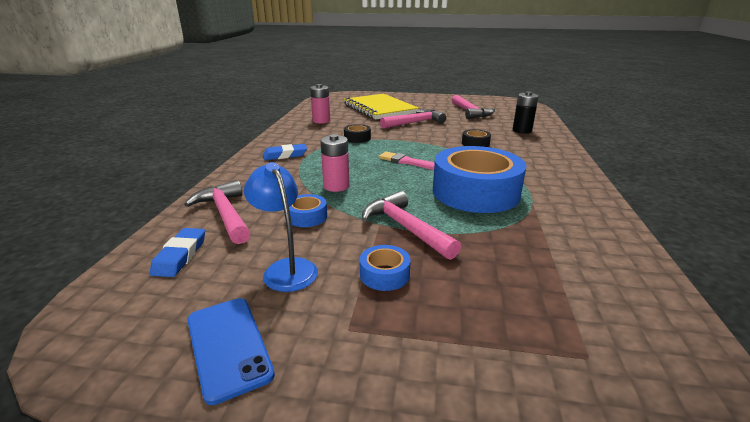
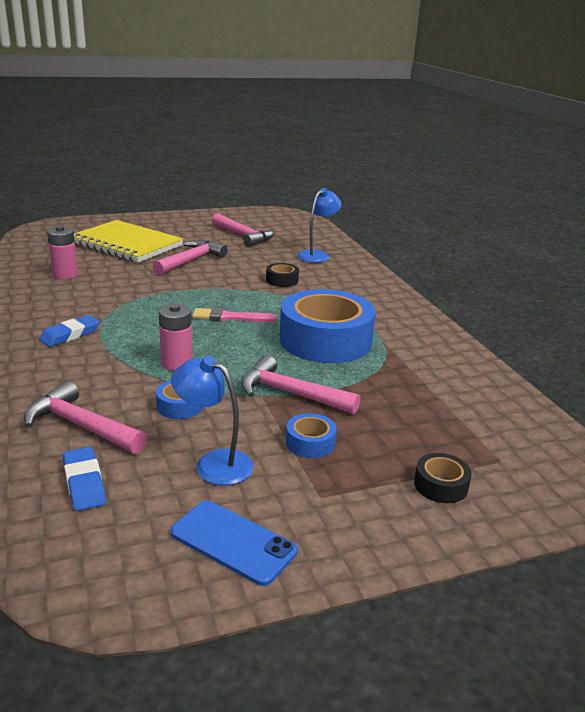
camera: 30 degrees left, 0 degrees up
(357, 138) = (139, 294): black tape -> black tape (440, 485)
(522, 130) = (317, 255): black battery -> blue lamp

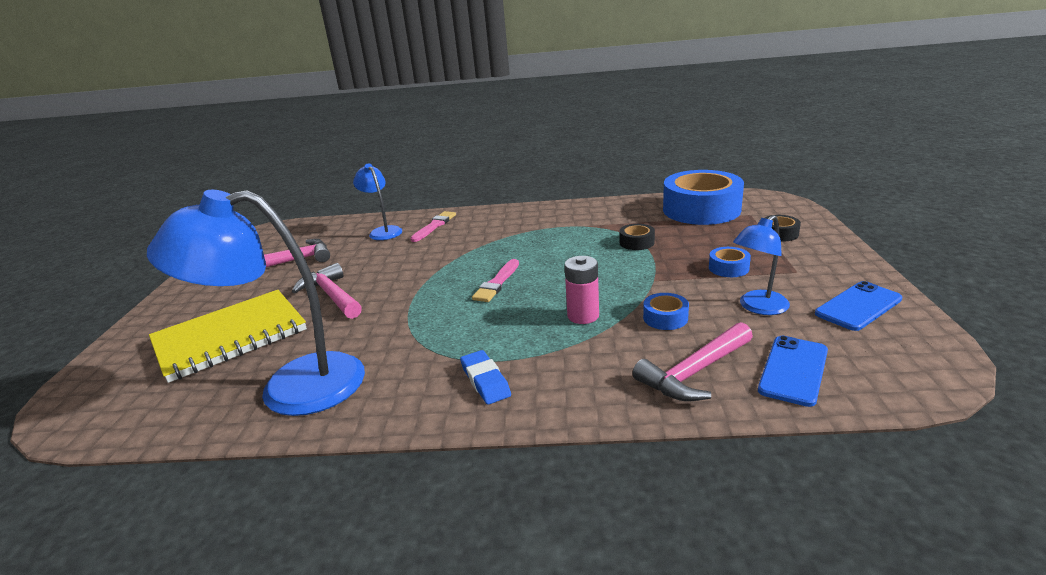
camera: 65 degrees left, 0 degrees up
(65, 275) = (291, 387): pink battery -> blue lamp
(84, 483) = (793, 370): blue eraser -> blue phone
(282, 280) = (429, 252): black tape -> black tape (636, 242)
(290, 393) = (654, 268): pink hammer -> none
(325, 340) = (566, 246): blue tape -> blue tape (701, 209)
(341, 273) = (434, 226): none -> pink brush

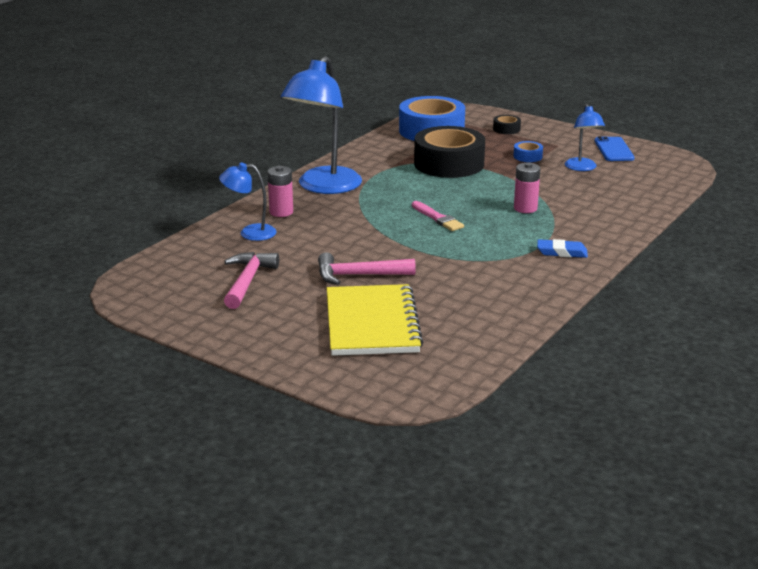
camera: 60 degrees left, 0 degrees up
(291, 387) = (488, 309): blue lamp -> blue lamp (323, 187)
(434, 226) = (281, 212): pink brush -> pink battery
(636, 242) = (449, 164): black tape -> black tape, size x2.40
(665, 318) = (560, 190): blue tape -> none
(694, 372) = (622, 203): pink hammer -> none
(793, 370) = (648, 184): blue phone -> none

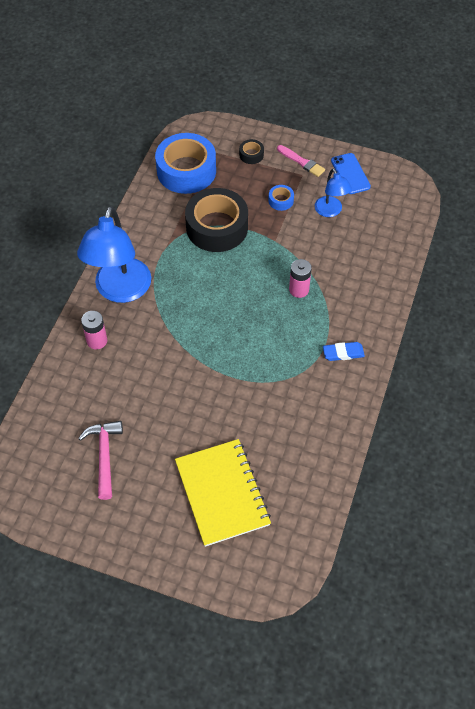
camera: 15 degrees left, 30 degrees up
(250, 233) = (81, 381): blue lamp -> none
(358, 275) = (191, 426): pink hammer -> none
(437, 218) = (231, 321): pink brush -> pink brush (302, 162)

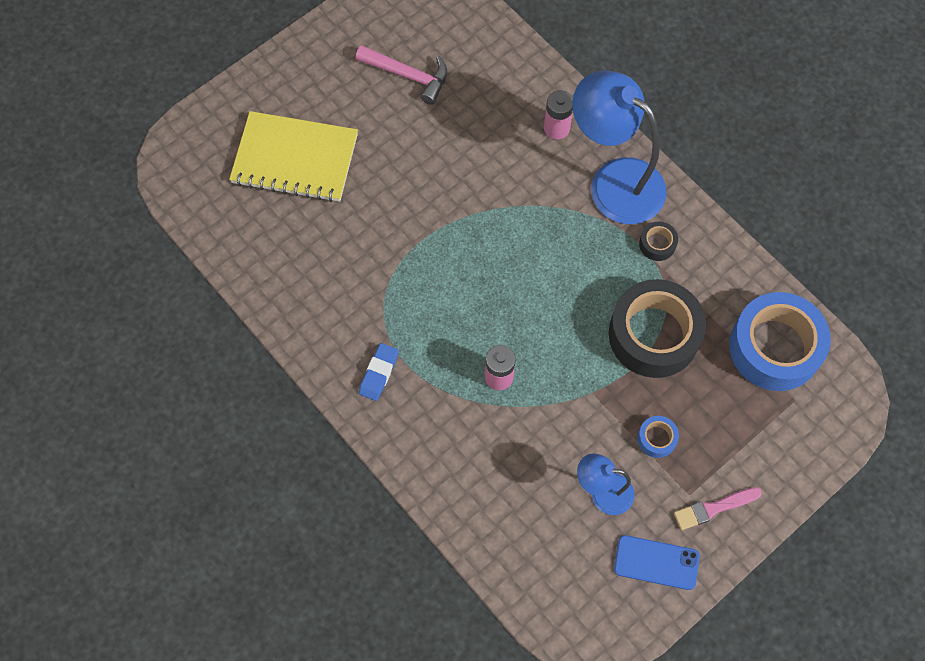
camera: 120 degrees right, 10 degrees up
(251, 155) = (763, 447): black tape -> black tape (657, 244)

